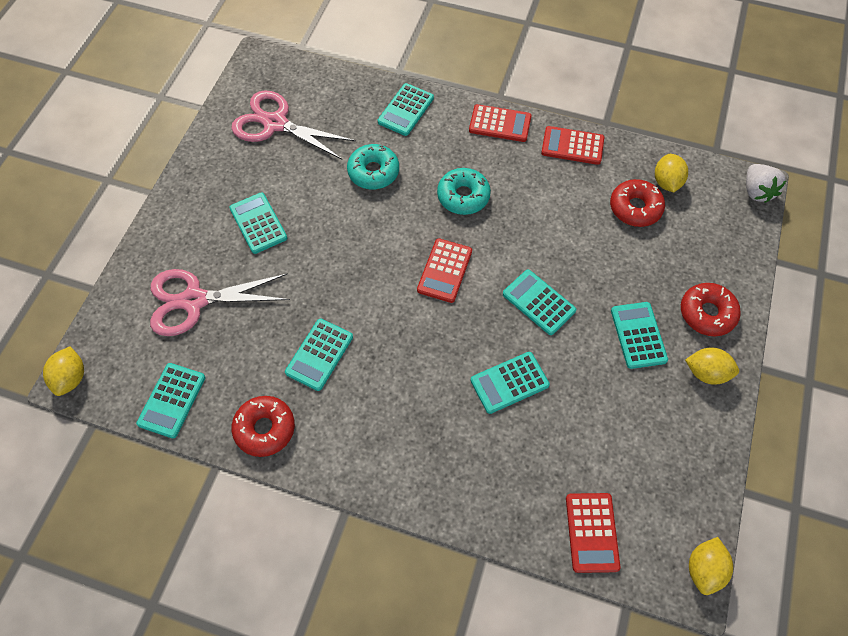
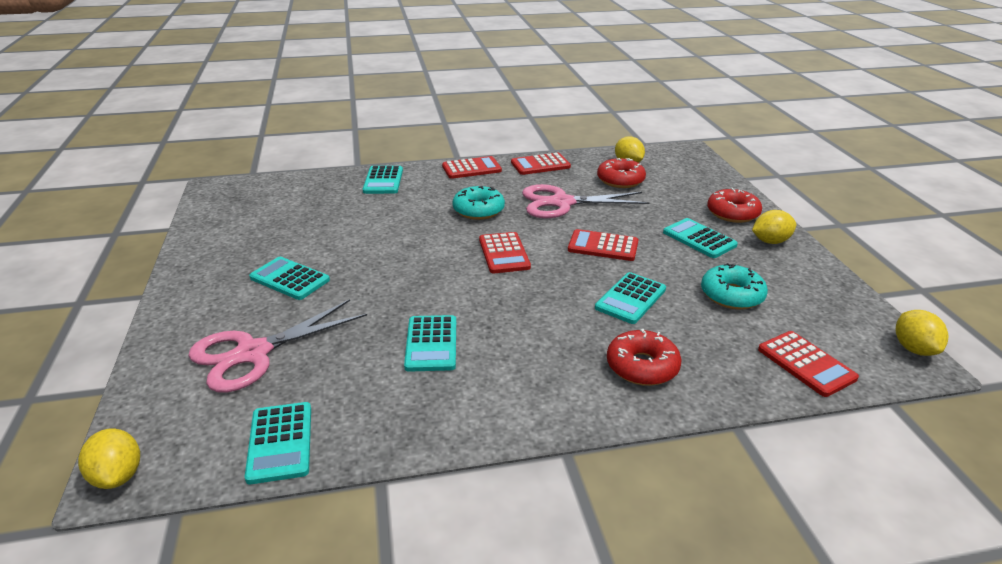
camera: 30 degrees left, 30 degrees down
(265, 429) = (417, 421): red donut -> red donut (642, 366)
(275, 124) = (260, 217): pink scissors -> pink scissors (562, 203)
(373, 172) = (384, 219): turquoise donut -> turquoise donut (731, 295)
(538, 302) = (603, 246): turquoise calculator -> red calculator
(756, 191) = (692, 152): white strawberry -> none

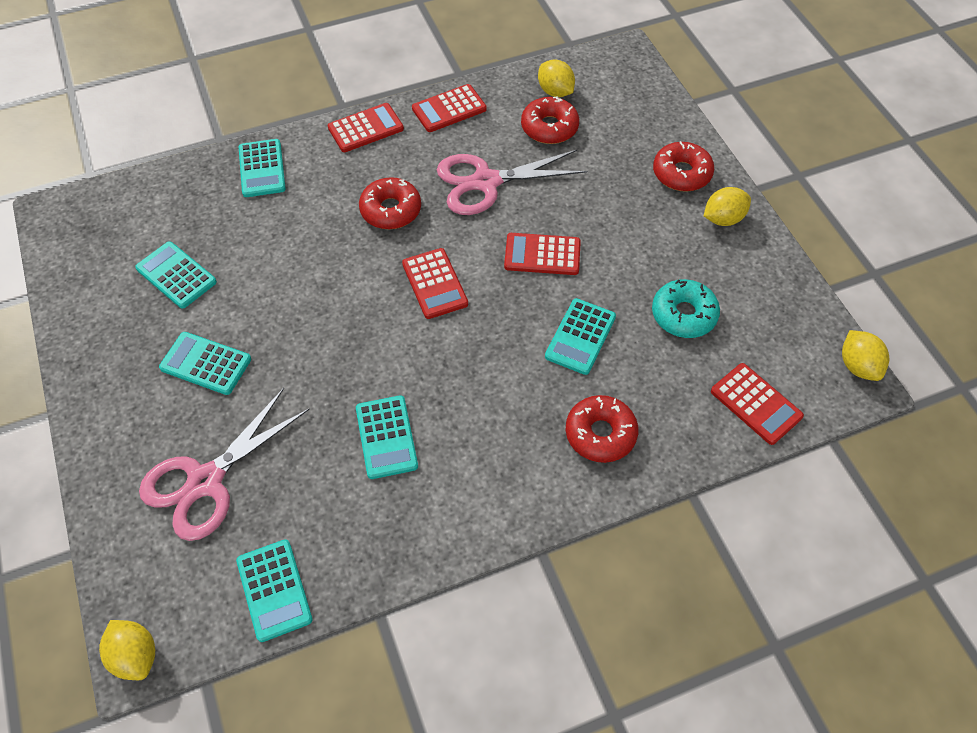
camera: 10 degrees left, 25 degrees up
(478, 210) = (391, 210): turquoise donut -> red donut
(699, 239) = (646, 226): turquoise calculator -> turquoise calculator (176, 275)

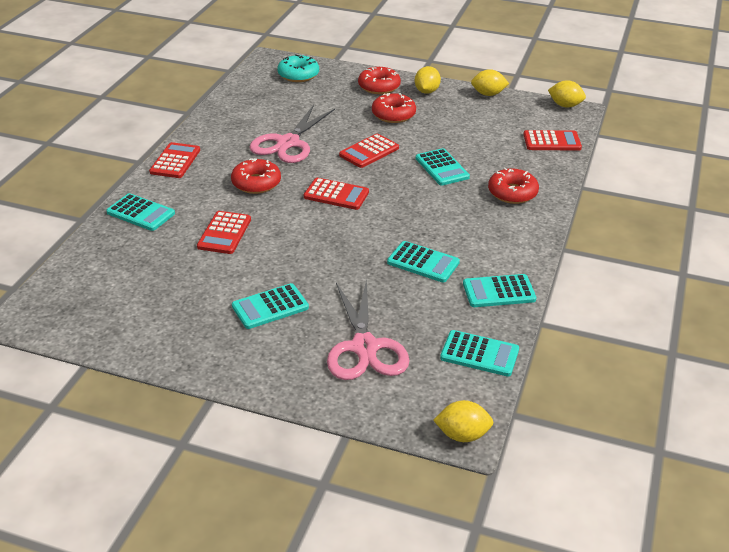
camera: 50 degrees left, 20 degrees down
(176, 275) = (176, 287): turquoise calculator -> turquoise calculator (499, 292)
(449, 109) = (211, 127): red calculator -> red calculator (224, 233)
(549, 127) = (282, 105): red donut -> red donut (393, 114)
(555, 92) = (258, 91): yellow lemon -> yellow lemon (488, 94)
(683, 315) = (471, 132): turquoise donut -> turquoise donut (298, 75)

